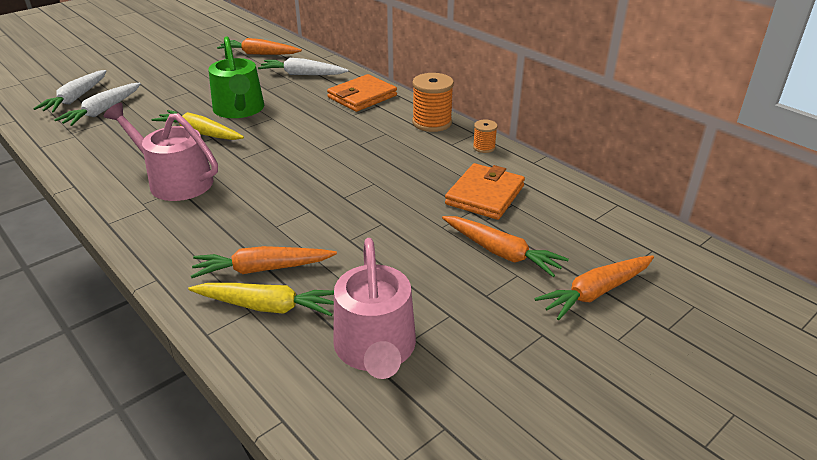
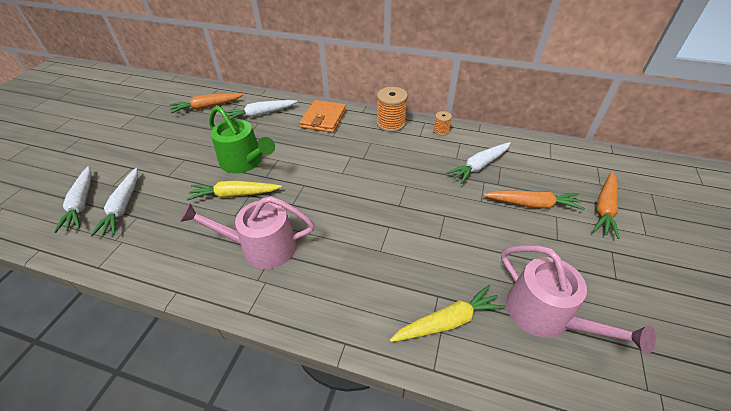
camera: 30 degrees left, 10 degrees up
(262, 269) = (411, 292): orange carrot -> none
(485, 195) = (479, 166): orange wallet -> white carrot

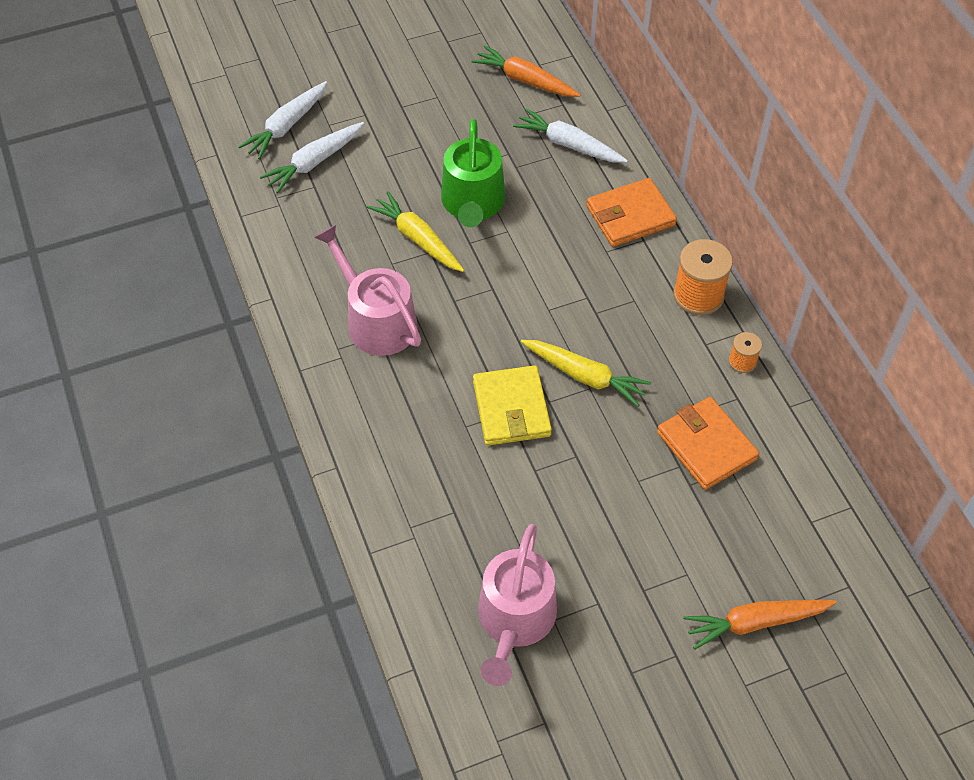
camera: 50 degrees right, 10 degrees up
(388, 223) = (511, 409): none -> yellow wallet
(448, 321) = (431, 537): yellow carrot -> yellow carrot (585, 376)
(479, 166) = (706, 446): white carrot -> orange wallet
(532, 204) = (684, 538): orange carrot -> none

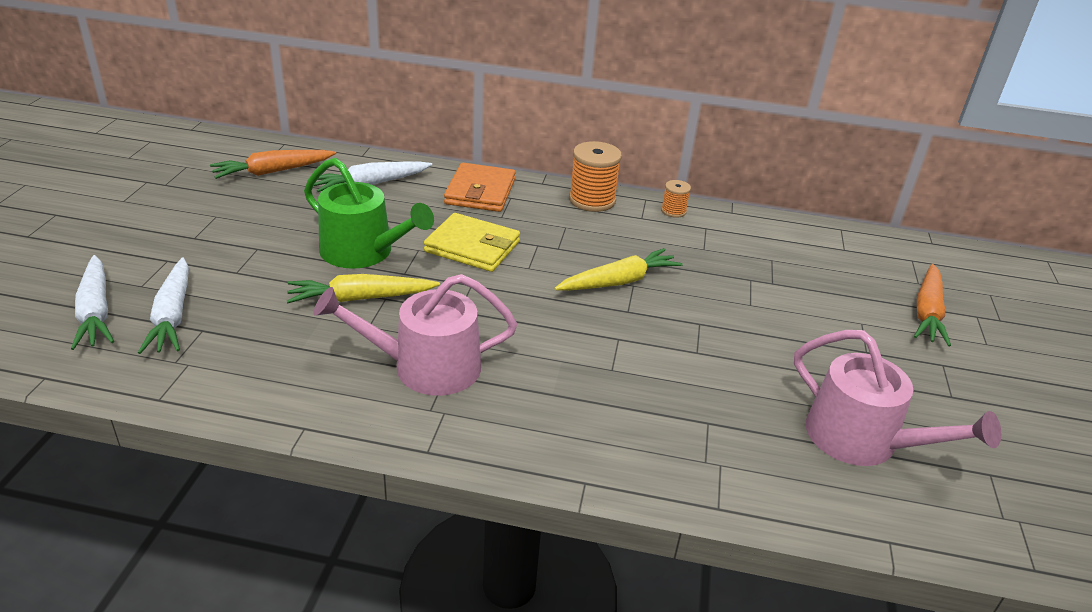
camera: 60 degrees left, 20 degrees down
(511, 409) = (616, 334): yellow wallet -> yellow wallet (472, 247)
(706, 446) = (740, 259): orange wallet -> none

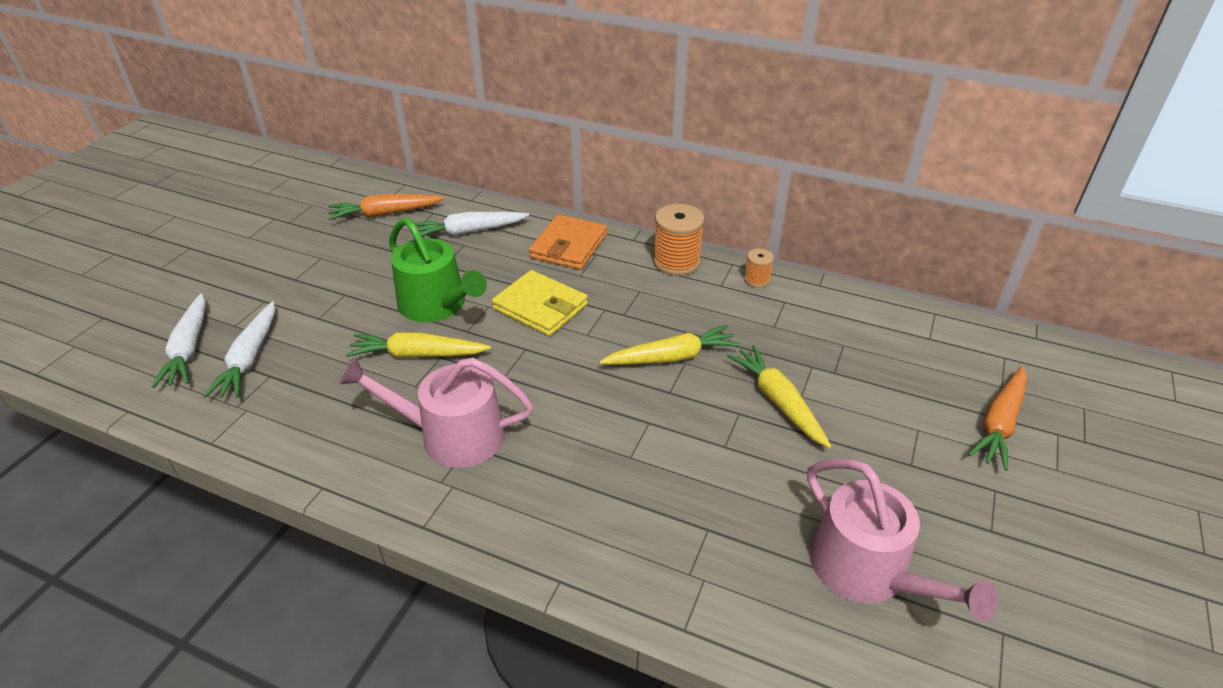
camera: 15 degrees right, 5 degrees up
(732, 311) = (778, 401): none -> yellow carrot

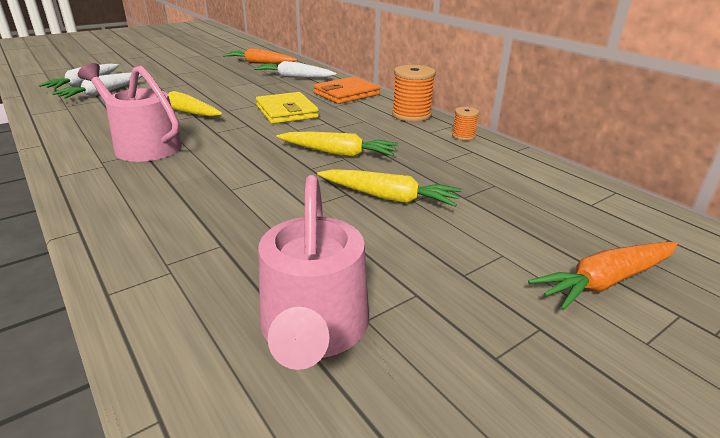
camera: 30 degrees right, 10 degrees down
(437, 305) = (228, 97): green watering can -> none
(778, 401) = (388, 197): yellow carrot -> yellow carrot turned 105 degrees clockwise

